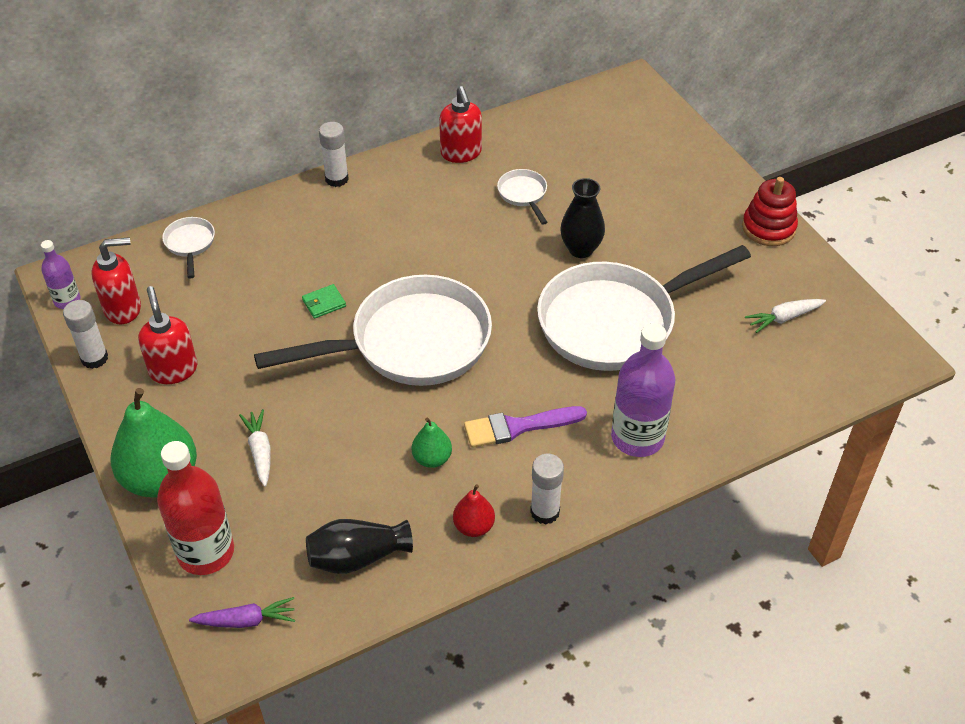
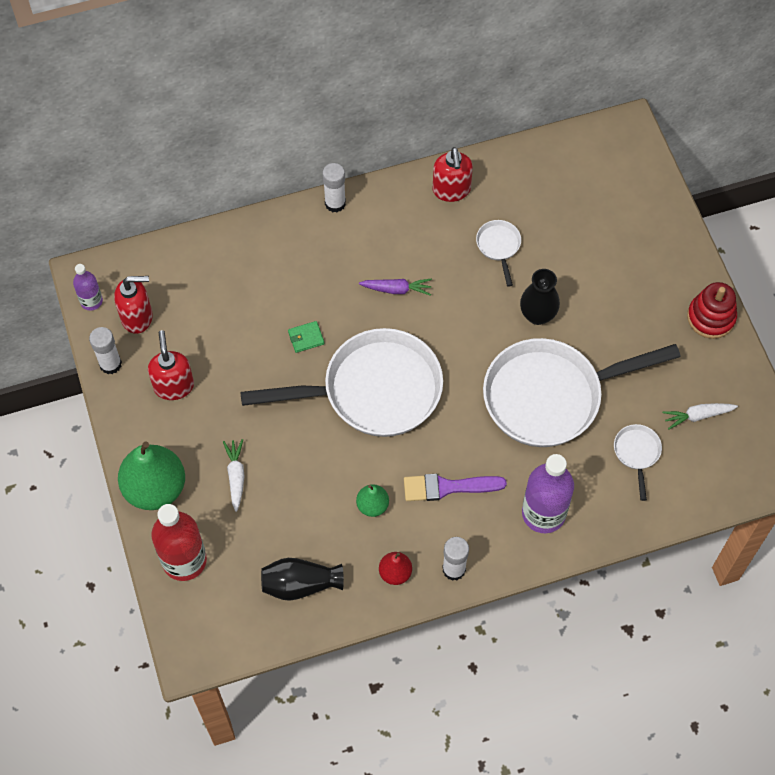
camera: 10 degrees right, 15 degrees up
(190, 244) = (199, 257): white pan -> white pan (637, 453)
(246, 620) = (209, 624): purple carrot -> purple carrot (396, 289)

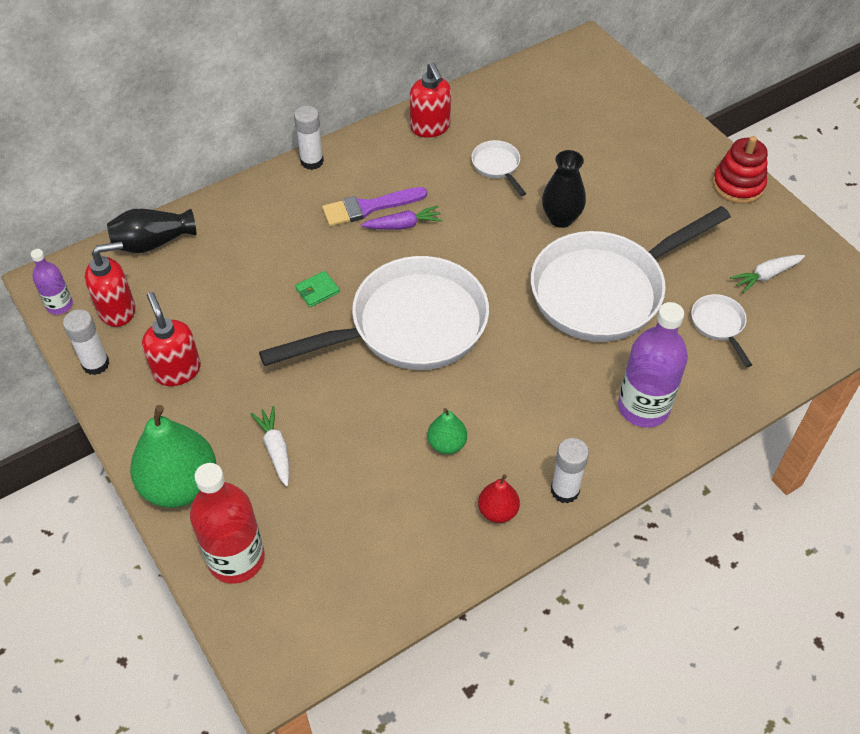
camera: 15 degrees left, 10 degrees down
(300, 584) = (388, 552): black vase -> black vase (153, 242)
(447, 487) = (526, 405): purple brush -> purple brush (369, 207)

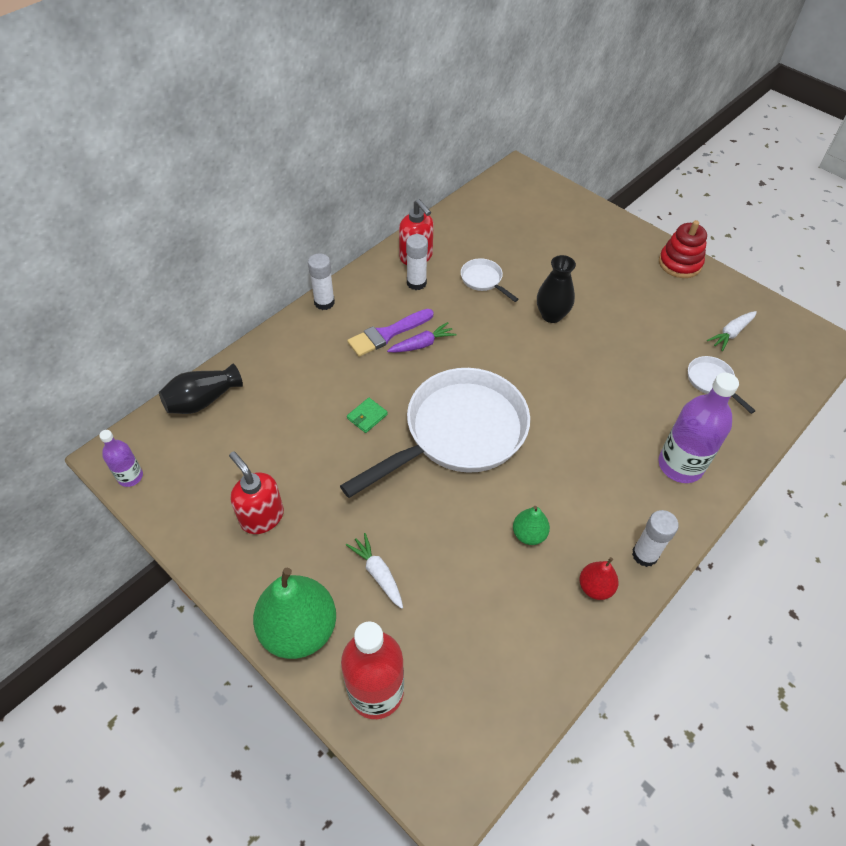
camera: 15 degrees left, 0 degrees up
(96, 364) = (182, 527): white glue stick -> white glue stick (416, 283)
(118, 310) = (188, 470): red soap dispenser -> none
(605, 290) = (610, 369): white pan -> none

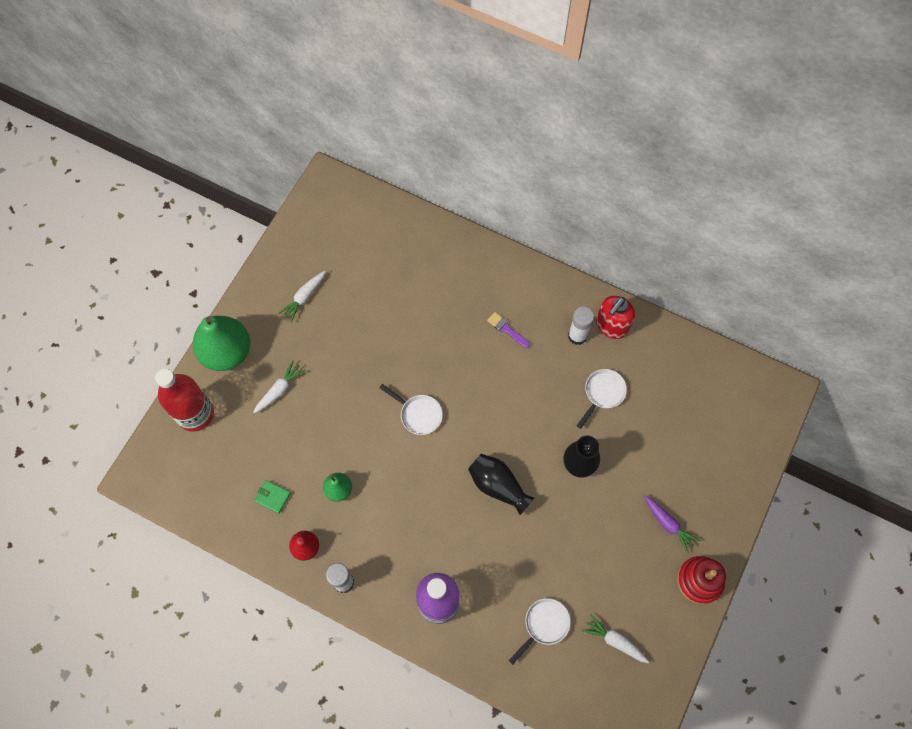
camera: 75 degrees right, 15 degrees up
(130, 476) = (313, 199): purple bottle -> none
(203, 400) = (393, 217): black vase -> black vase (498, 486)
(262, 517) = (304, 297): red soap dispenser -> white carrot
(324, 302) = (525, 267): white glue stick -> none
(367, 416) = (414, 340): green wallet -> green wallet (273, 497)
(387, 334) = (507, 329): purple brush -> purple brush, size x0.59
(422, 344) = (504, 361): purple carrot -> purple carrot (668, 524)
(458, 433) = (418, 414): white pan -> white pan, size x0.40

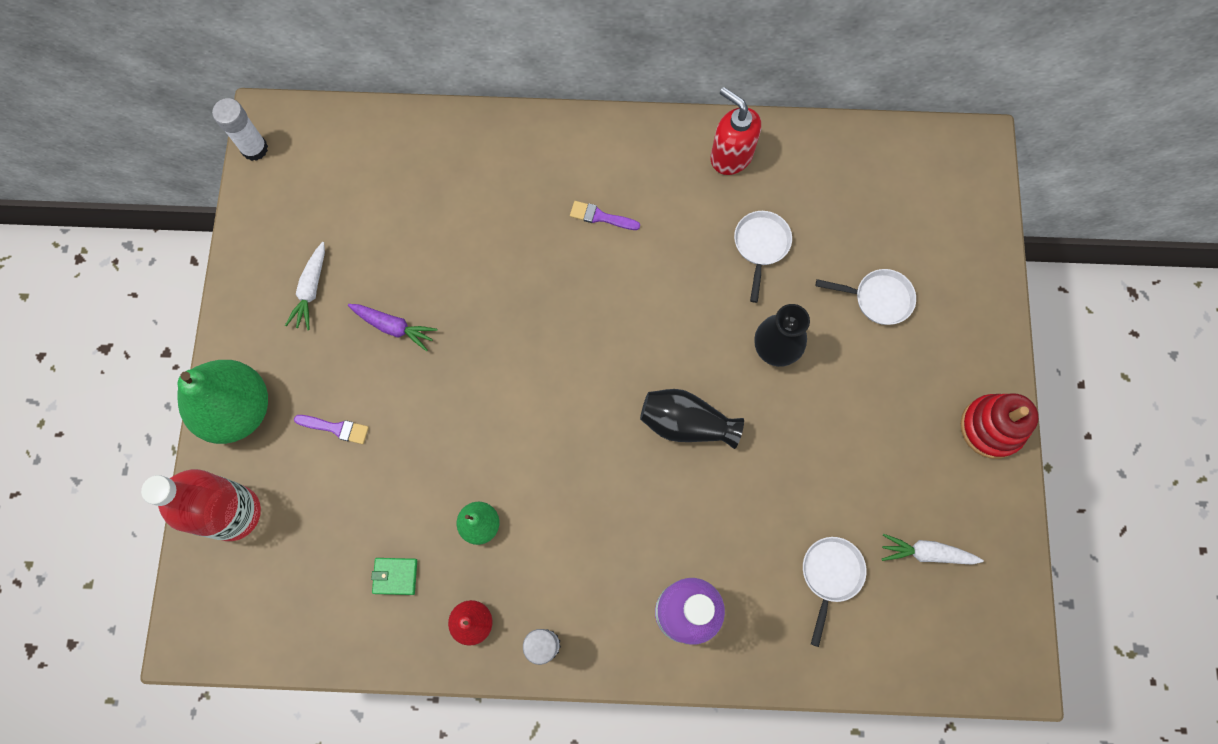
camera: 25 degrees left, 5 degrees up
(279, 390) = (336, 428): white carrot -> purple brush
(418, 414) = (538, 377): white pan -> white pan (878, 298)
(577, 336) = (694, 186): white glue stick -> white glue stick (254, 149)
(611, 326) = (730, 156): red soap dispenser -> red soap dispenser turned 120 degrees clockwise
(668, 524) = (920, 374): purple carrot -> purple carrot (393, 327)

